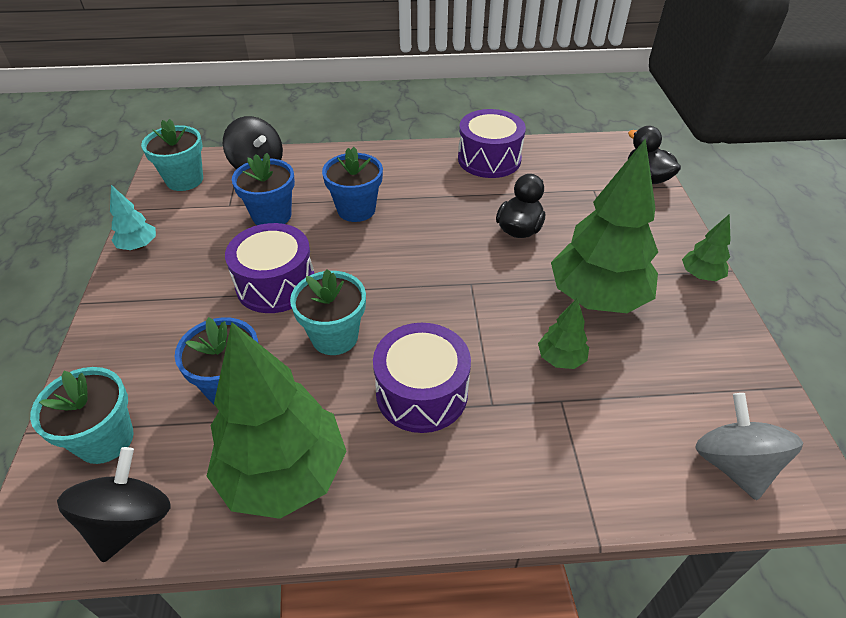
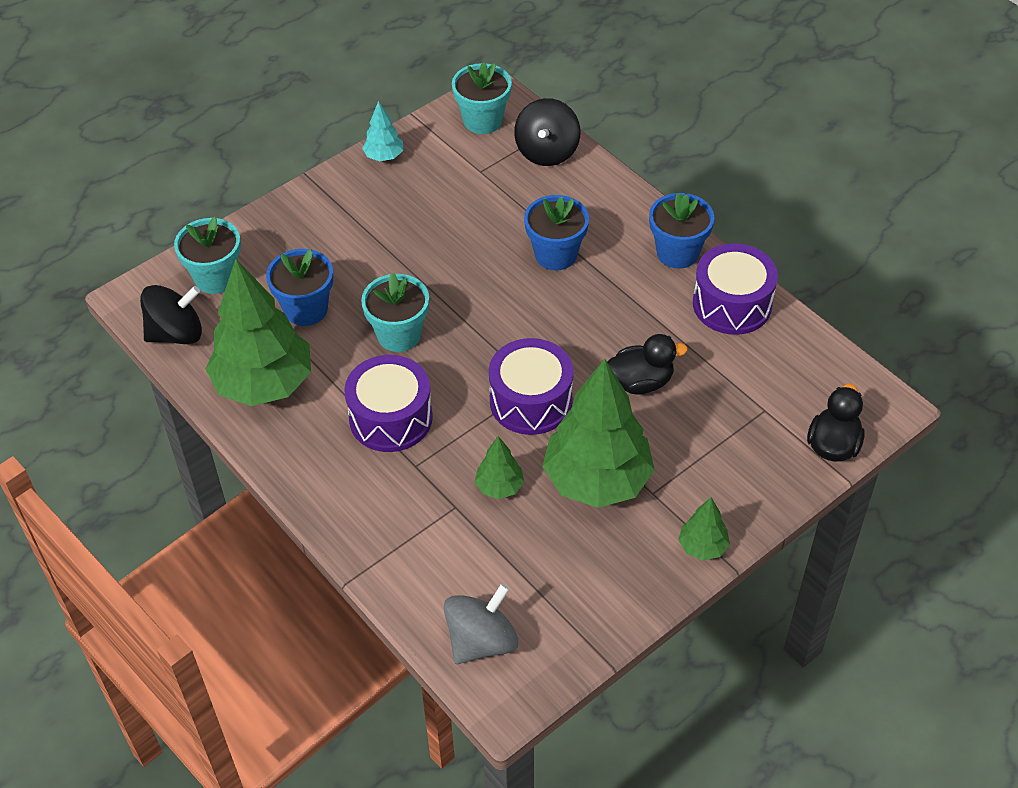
camera: 55 degrees right, 5 degrees up
(272, 216) = (493, 207): blue flower pot -> blue flower pot (677, 253)
(276, 284) = (420, 264): purple drum -> purple drum (531, 401)

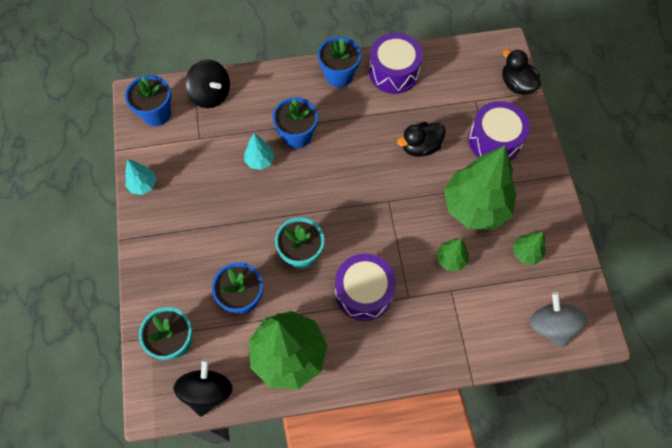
camera: 60 degrees left, 15 degrees up
(482, 120) = (156, 114): turquoise flower pot -> blue flower pot
(494, 238) = (260, 160): none -> turquoise tree
(531, 401) = (399, 209): purple drum -> purple drum (494, 140)
(641, 382) = (420, 147): black duck -> black duck turned 135 degrees counterclockwise
(702, 547) = (547, 181): green tree -> green tree (526, 253)

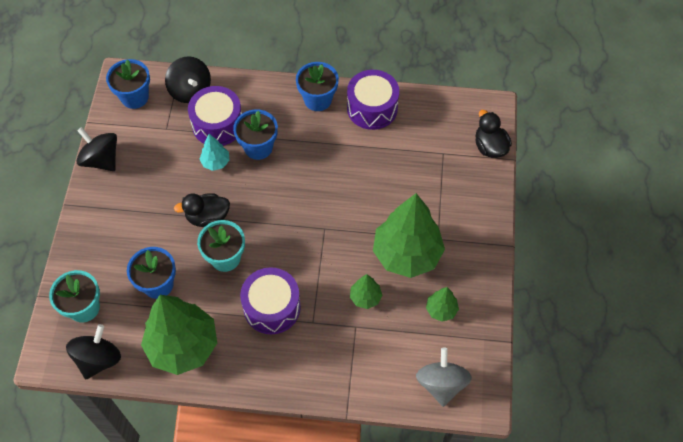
camera: 15 degrees right, 5 degrees down
(143, 185) = (101, 159): turquoise tree -> black spinning top
(420, 147) = (373, 185): black duck -> black duck (207, 217)
(494, 140) = (448, 196): purple drum -> purple drum (217, 124)

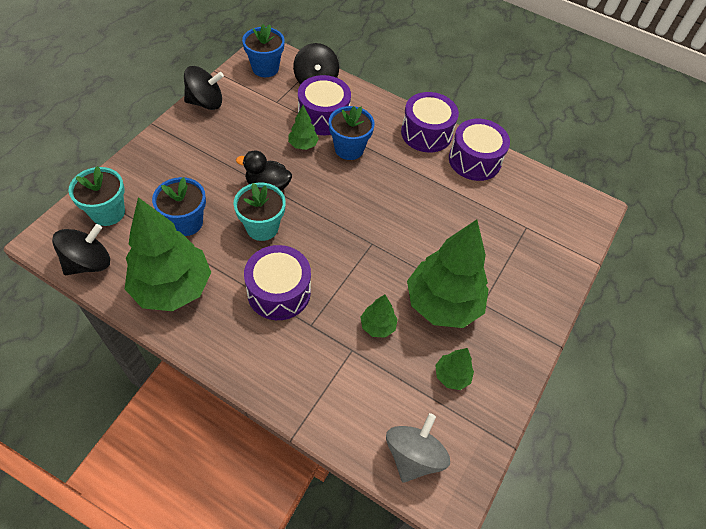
camera: 20 degrees right, 5 degrees down
(101, 159) = (206, 102): black spinning top -> black spinning top turned 105 degrees clockwise
(215, 162) = (303, 145): turquoise tree -> green tree
(318, 99) = (426, 133): blue flower pot -> purple drum
(490, 147) = (578, 241): black duck -> none

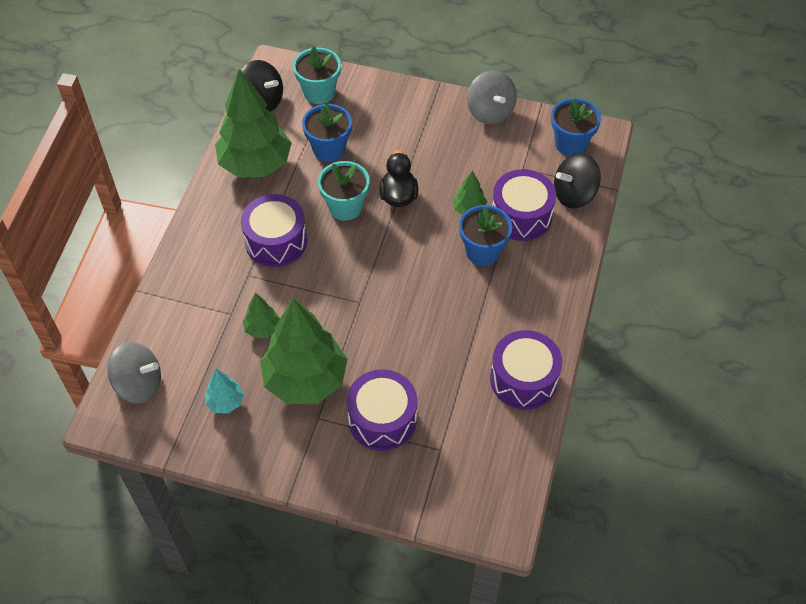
camera: 80 degrees right, 0 degrees up
(206, 102) = (490, 112): black spinning top -> grey spinning top
(426, 133) = (545, 321): purple drum -> purple drum (382, 419)
(451, 376) = (225, 402): green tree -> turquoise tree

